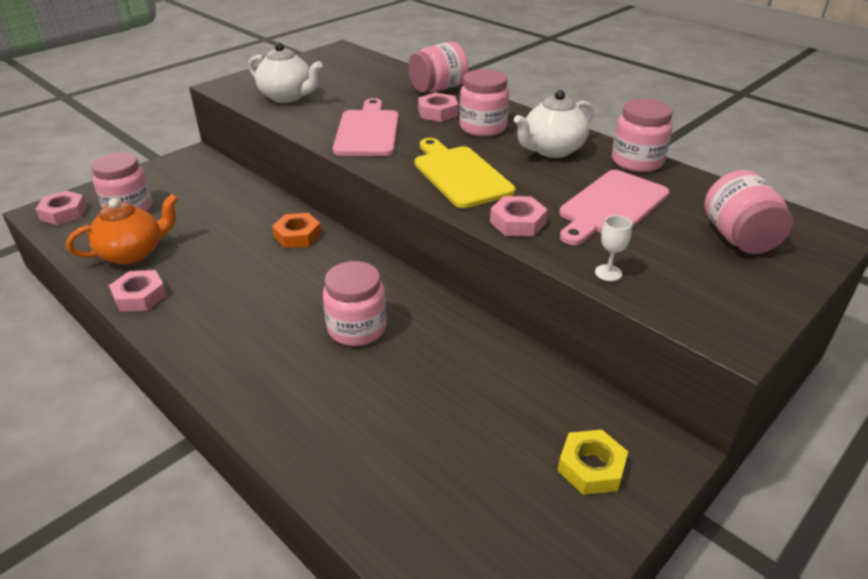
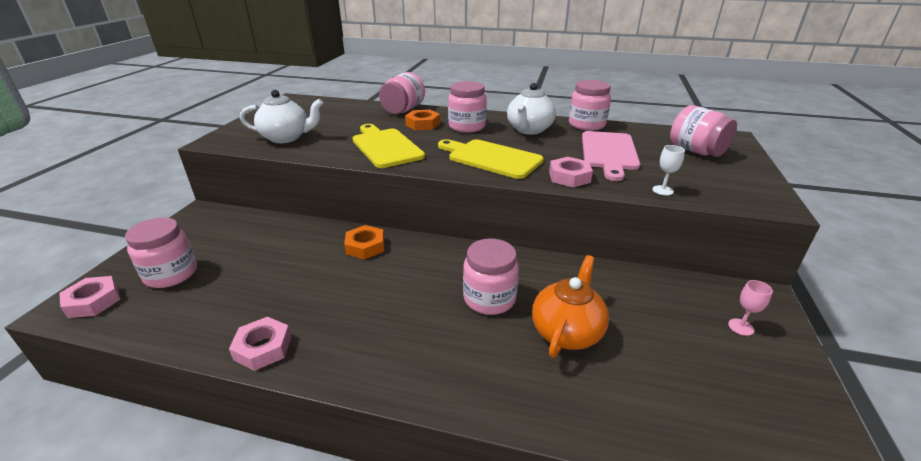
camera: 30 degrees left, 5 degrees down
(133, 253) = (216, 312): orange teapot -> orange teapot (567, 331)
(368, 131) = (385, 146): pink cutting board -> yellow cutting board
(438, 112) = (423, 124): pink nut -> orange nut
(591, 467) = (740, 327): yellow nut -> pink goblet

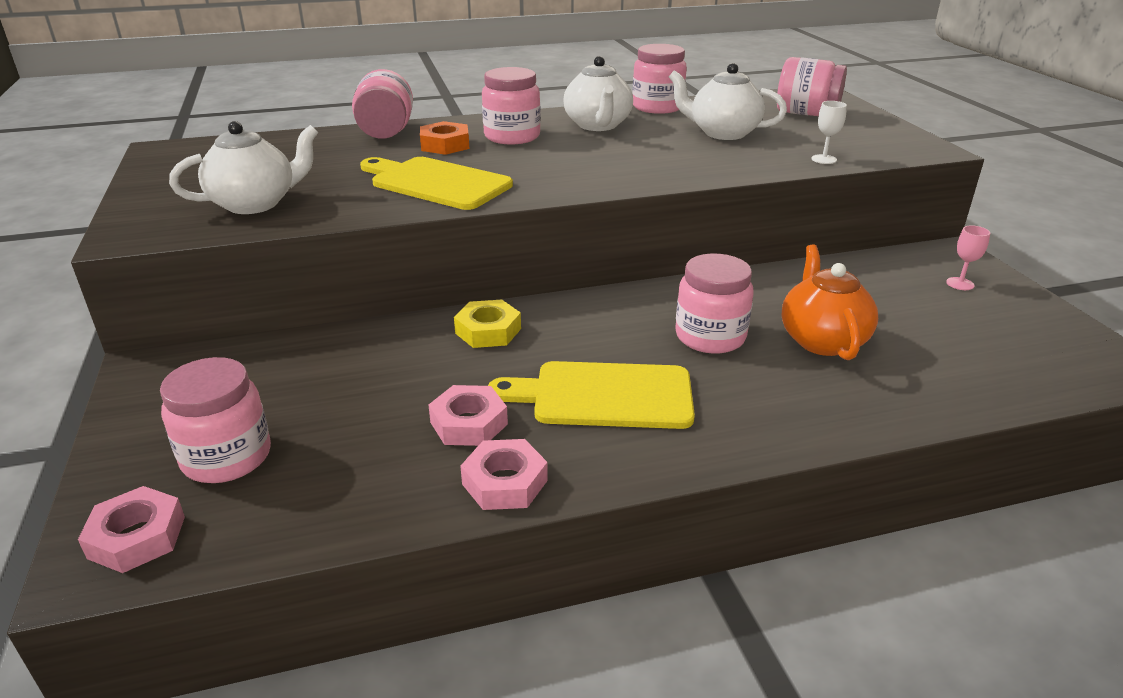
camera: 30 degrees left, 0 degrees up
(365, 246) = (488, 331): orange nut -> yellow nut
(491, 158) = (598, 166): yellow cutting board -> yellow cutting board (604, 395)
(569, 177) = (716, 167): pink nut -> pink nut (469, 423)
(608, 153) = (722, 133): pink cutting board -> white teapot

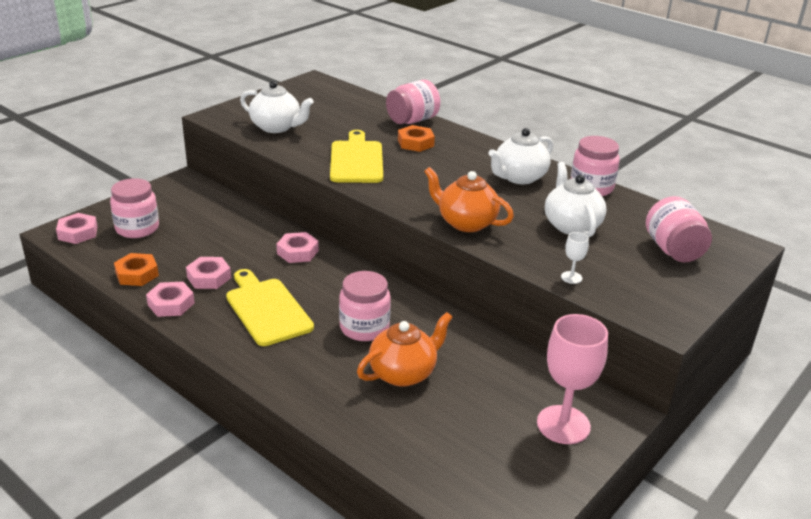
camera: 55 degrees right, 0 degrees up
(374, 497) = (137, 274): none -> orange nut
(488, 331) = (297, 252): yellow nut -> pink nut
(512, 136) = (457, 157): pink jar -> none
(666, 171) = (465, 223): none -> orange teapot
(960, 284) = (563, 425): pink goblet -> pink goblet, size x2.31

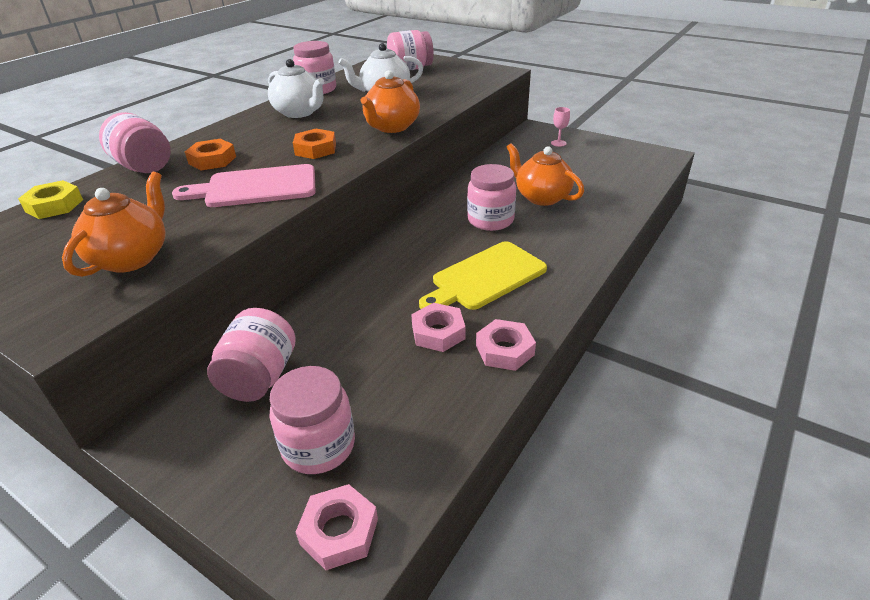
camera: 95 degrees left, 5 degrees up
(137, 274) = (449, 403): orange nut -> orange nut (315, 149)
(207, 210) = (259, 377): none -> pink jar
(277, 127) = (132, 257): white teapot -> orange teapot
(297, 252) = (367, 276): pink nut -> none
(356, 160) = (255, 187): yellow cutting board -> pink cutting board
(361, 100) = (54, 205): none -> yellow nut
(563, 425) = (558, 143): pink goblet -> pink goblet, size x0.43
(571, 277) = (462, 93): white goblet -> none

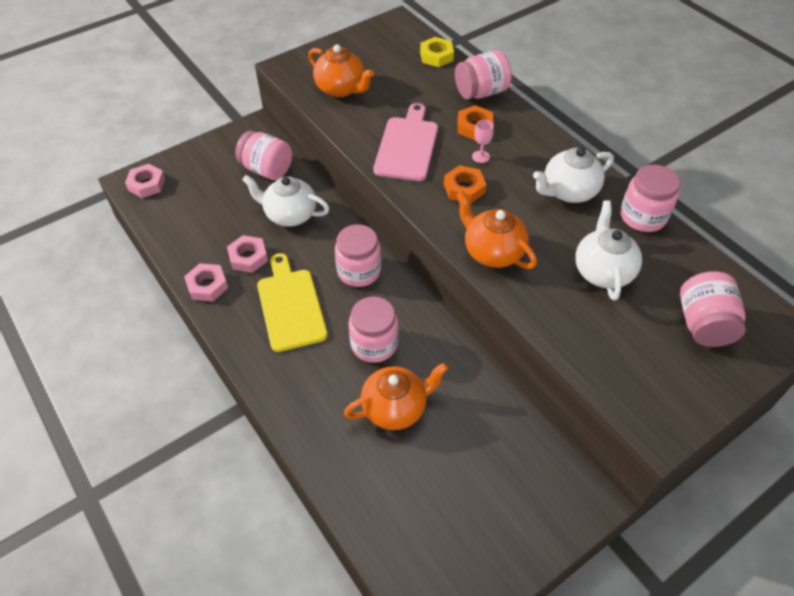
camera: 110 degrees right, 15 degrees up
(318, 446) = (199, 185): pink jar -> pink jar (359, 271)
(347, 323) = (289, 215): none -> white teapot
(558, 143) = (530, 502): pink goblet -> pink goblet (480, 157)

